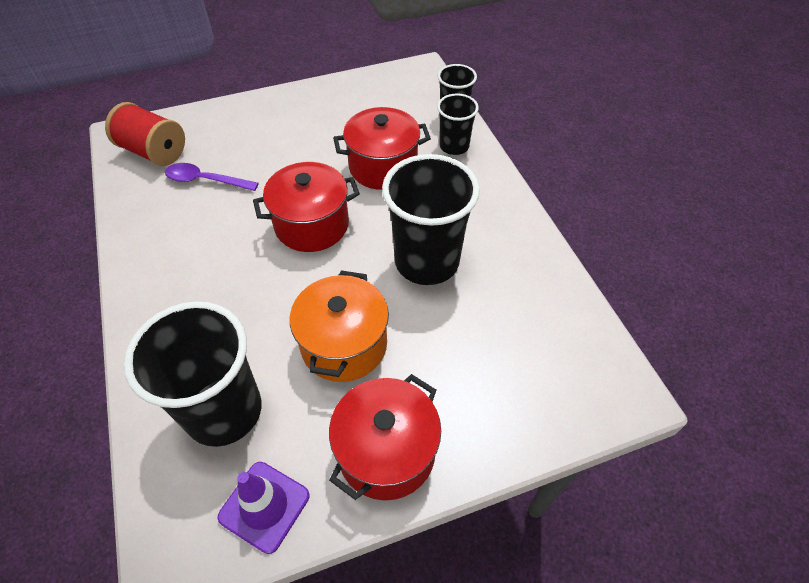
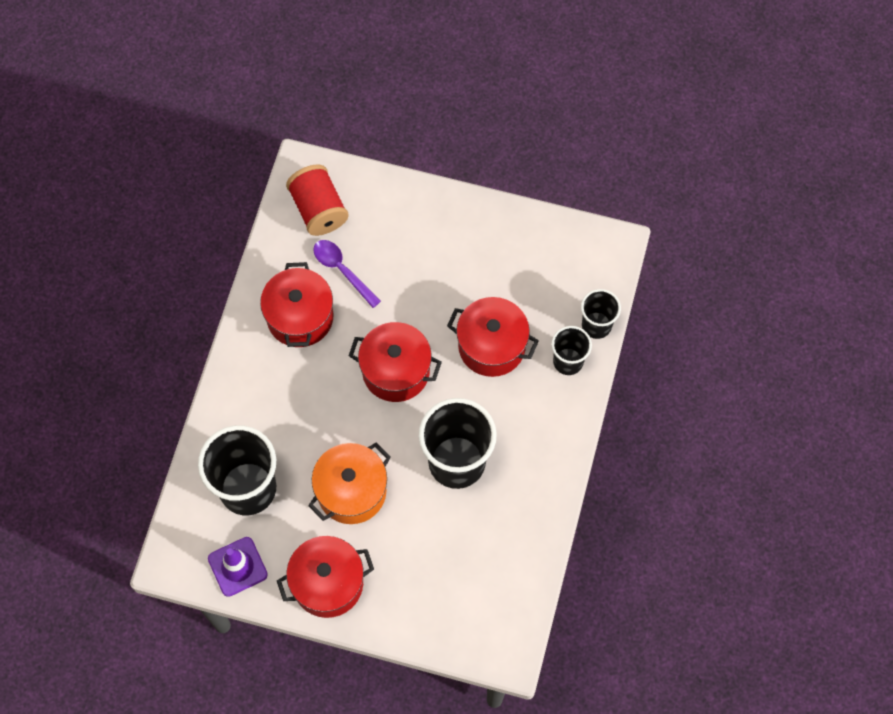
camera: 35 degrees right, 15 degrees up
(186, 232) = (300, 317): none -> red pot

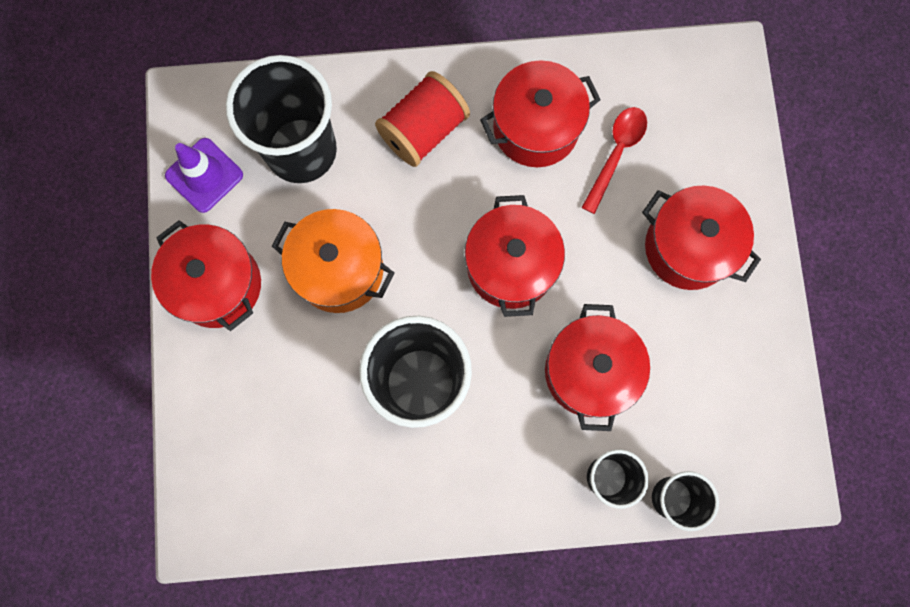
camera: 70 degrees right, 10 degrees up
(318, 209) = (684, 96): red spool -> red spool (423, 130)
(342, 270) = (616, 153): purple spoon -> red spoon
(429, 249) = (688, 247): none -> red pot

